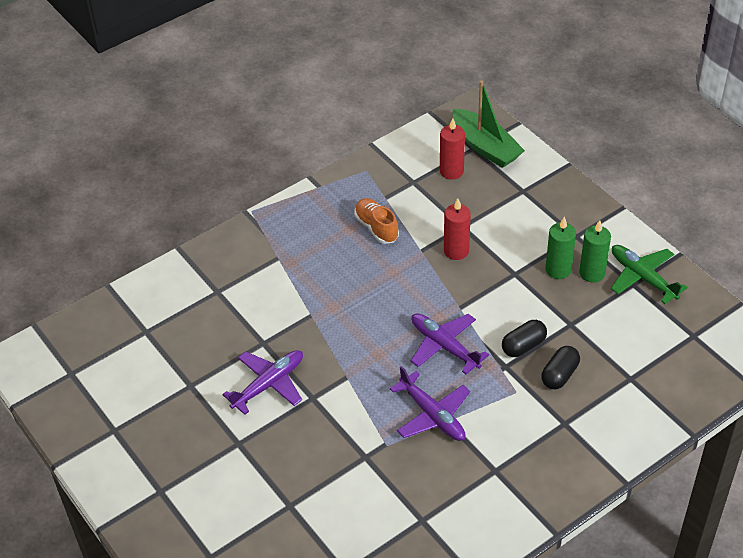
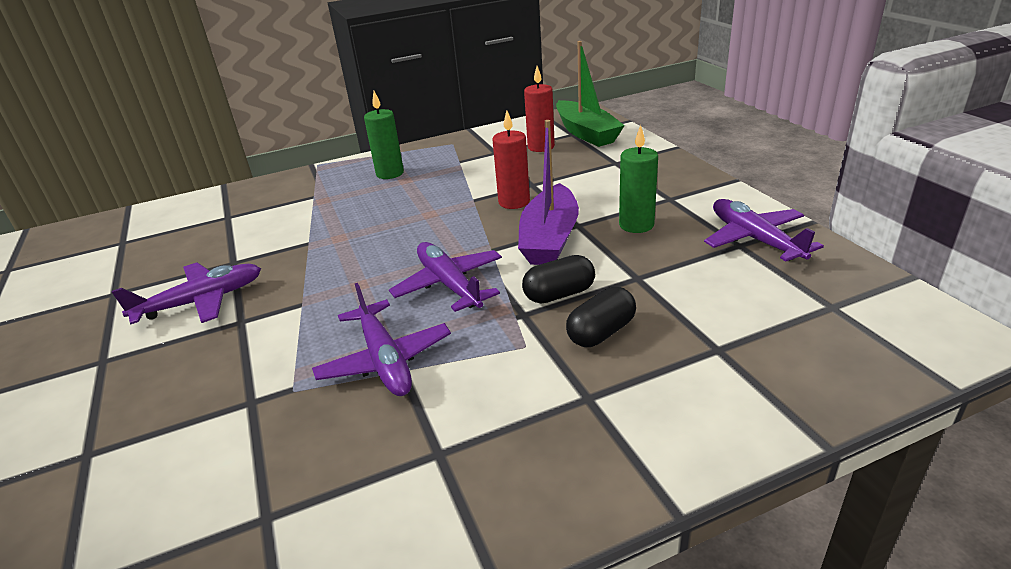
camera: 15 degrees right, 15 degrees down
(376, 227) = (435, 180): orange shoe -> none
(499, 291) = (550, 239): none -> purple boat
(592, 273) = (682, 231): green candle -> green candle (390, 173)
(643, 278) = (755, 239): green plane -> purple plane

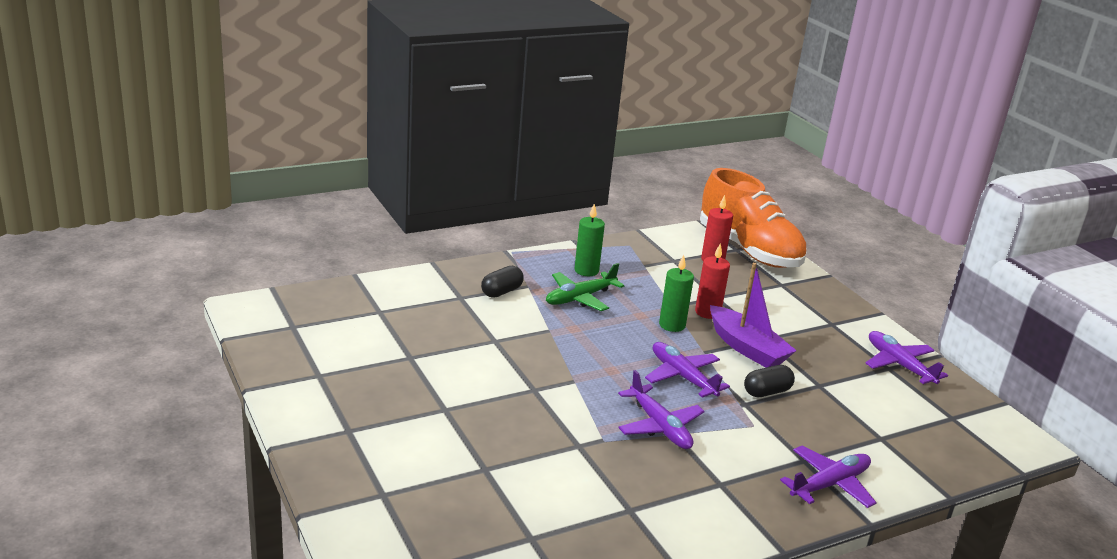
camera: 10 degrees left, 5 degrees down
(200, 301) = (491, 371): purple plane -> purple plane (829, 484)
(367, 202) = (580, 298): none -> green plane
(550, 239) = (747, 348): purple boat -> purple boat turned 45 degrees counterclockwise
(586, 133) = (749, 250): green boat -> orange shoe
(601, 332) = (803, 421): black capsule -> black capsule (501, 292)
(636, 225) = (810, 344): green candle -> green candle (672, 325)

